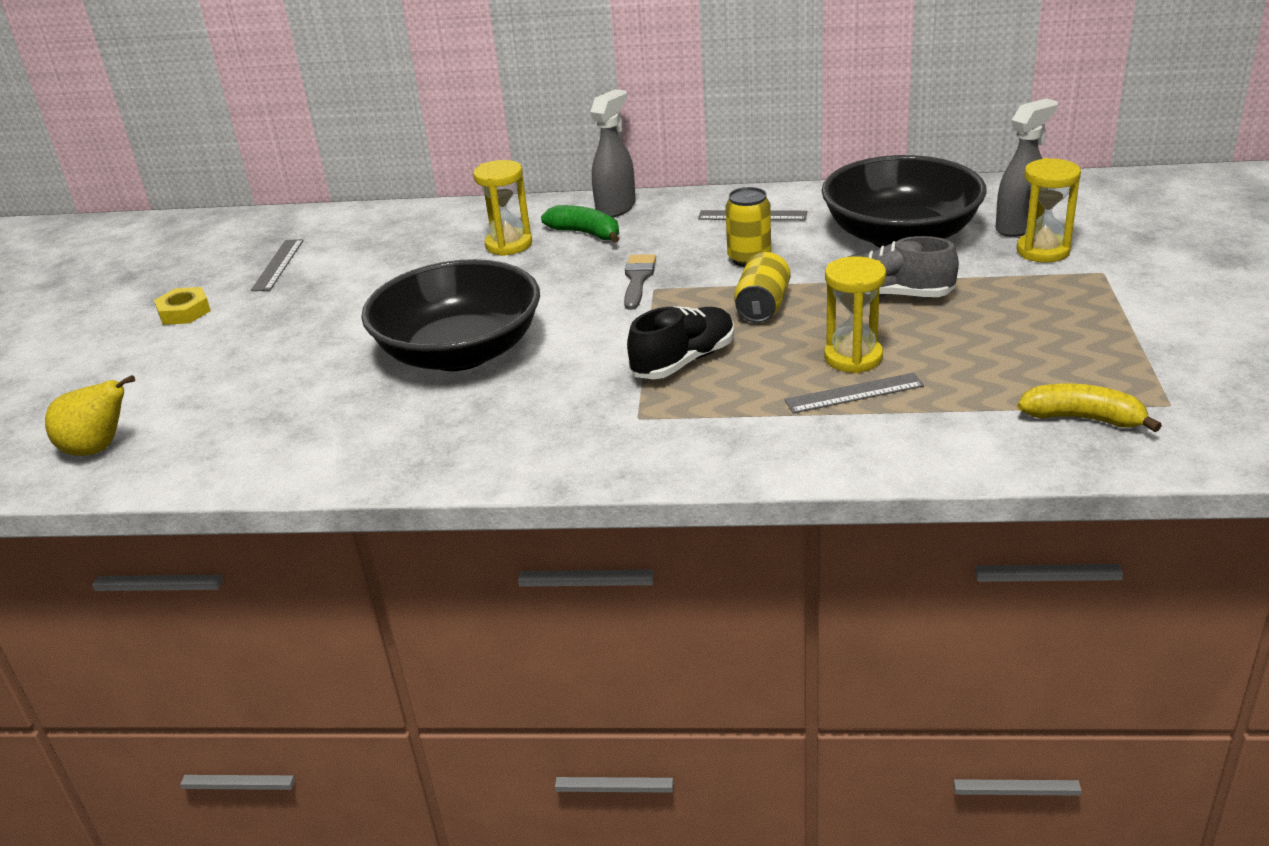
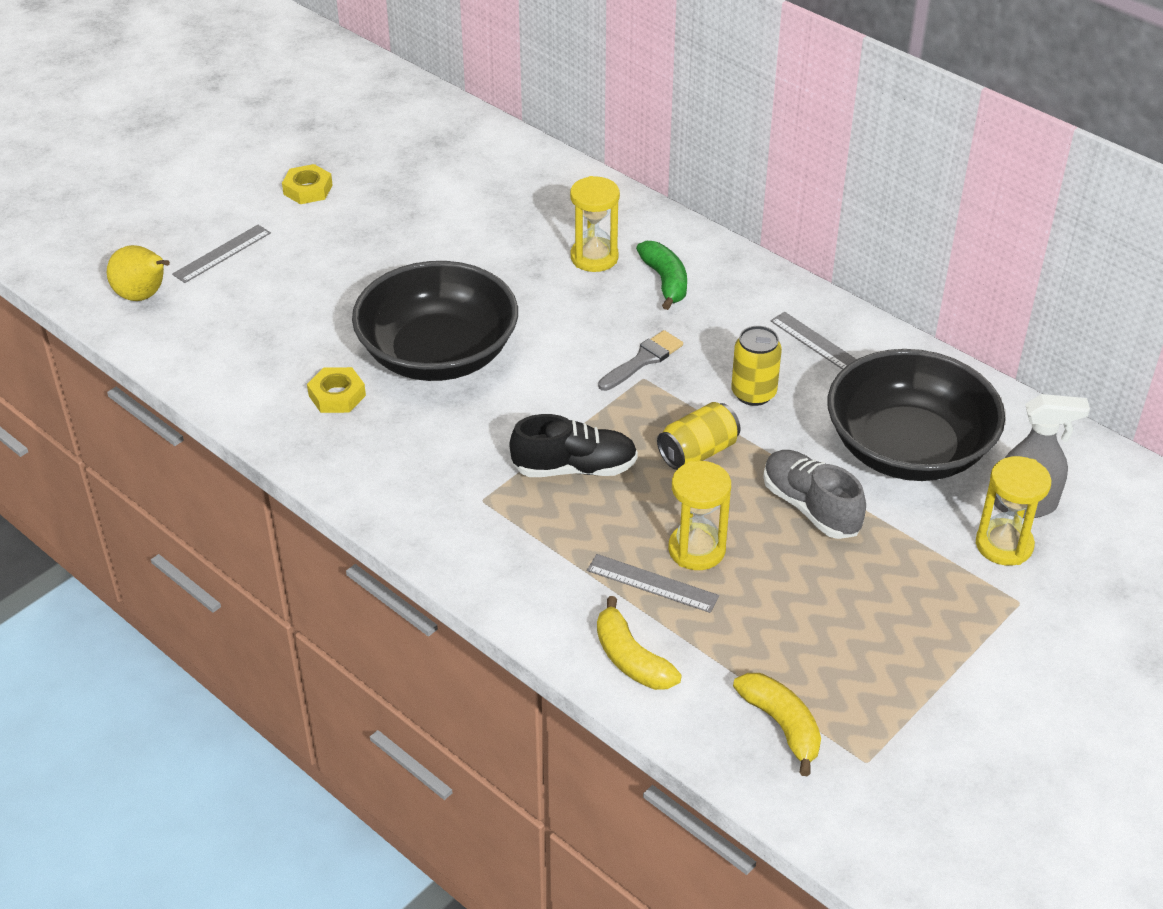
camera: 35 degrees right, 10 degrees up
(278, 265) = (413, 175): grey ruler -> grey ruler (222, 253)
(403, 419) = (337, 395): none -> yellow nut
(616, 208) = (723, 265): grey spray bottle -> none
(914, 444) = (631, 659): none -> yellow banana

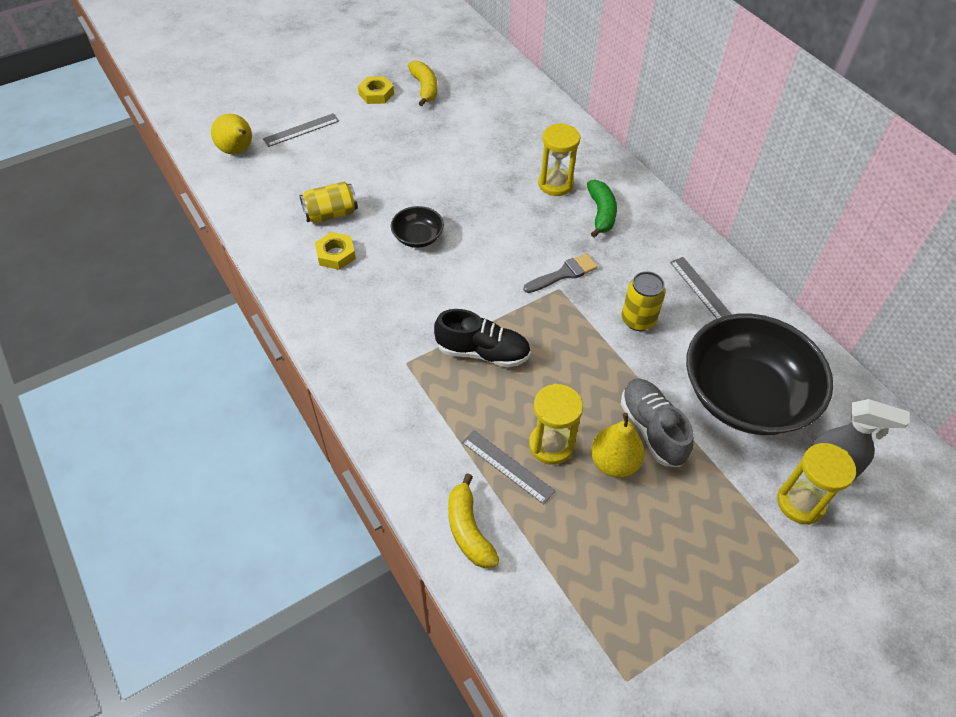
camera: 15 degrees right, 10 degrees up
(438, 354) = (418, 237): black bowl -> black bowl, size x0.44
(698, 452) = (579, 360): yellow can -> yellow can (331, 214)
(778, 551) = (614, 462): none -> yellow pear
(781, 725) = (567, 625): yellow banana -> yellow banana (424, 88)

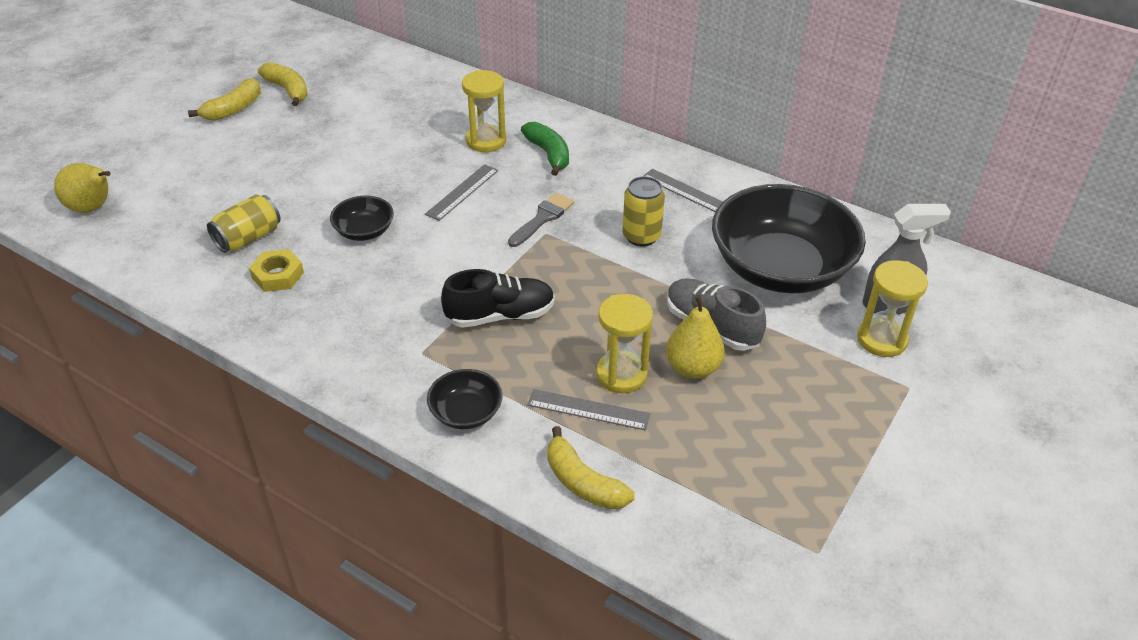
camera: 25 degrees left, 10 degrees down
(301, 130) = (162, 166): grey ruler -> grey ruler (462, 192)
(376, 94) = (233, 109): yellow nut -> yellow banana
(412, 429) = (466, 412): none -> black bowl

